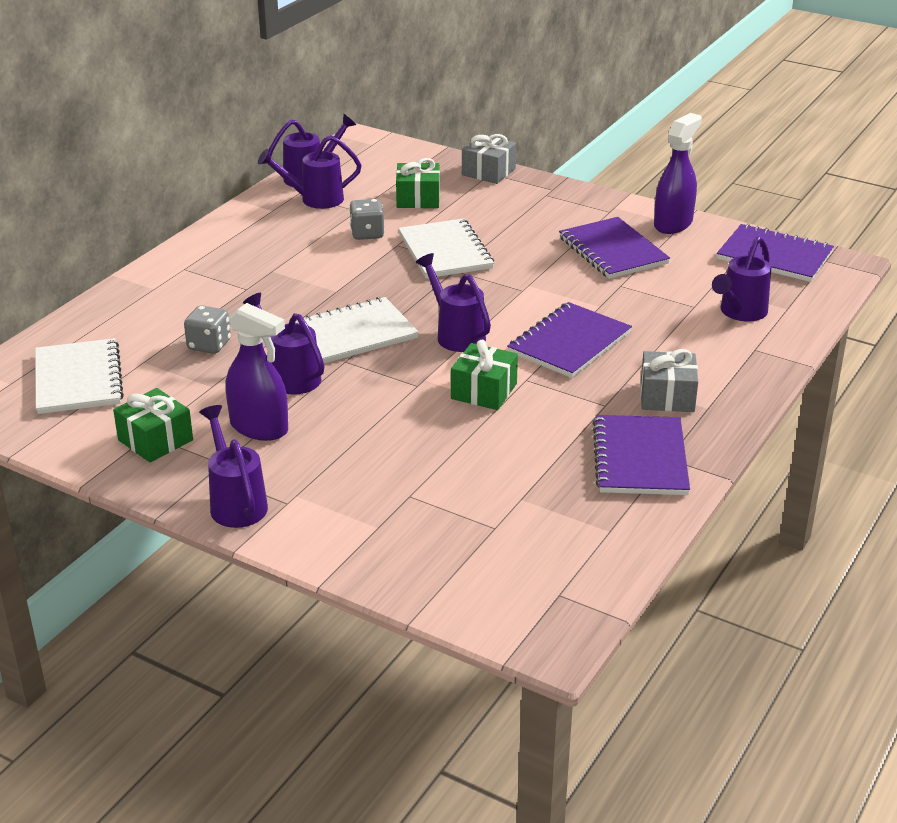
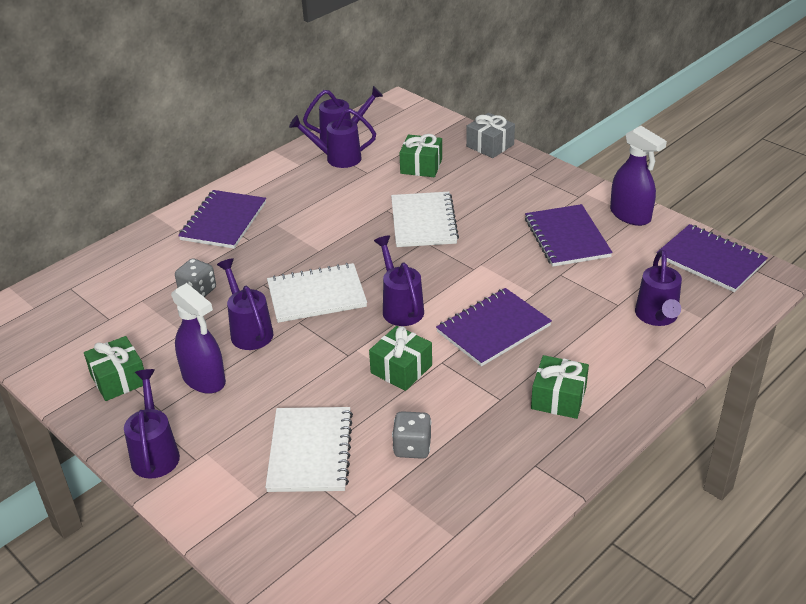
camera: 15 degrees right, 5 degrees up
(78, 379) = (85, 311): white notebook -> white notebook (310, 451)
(367, 234) = (366, 196): grey dice -> grey dice (412, 447)
(640, 458) = (510, 461): purple notebook -> purple notebook (223, 221)
(667, 396) = (558, 398): grey gift -> green gift
(673, 224) = (630, 215): purple spray bottle -> purple spray bottle turned 90 degrees clockwise
(740, 313) = (657, 317): purple watering can -> purple watering can turned 45 degrees counterclockwise

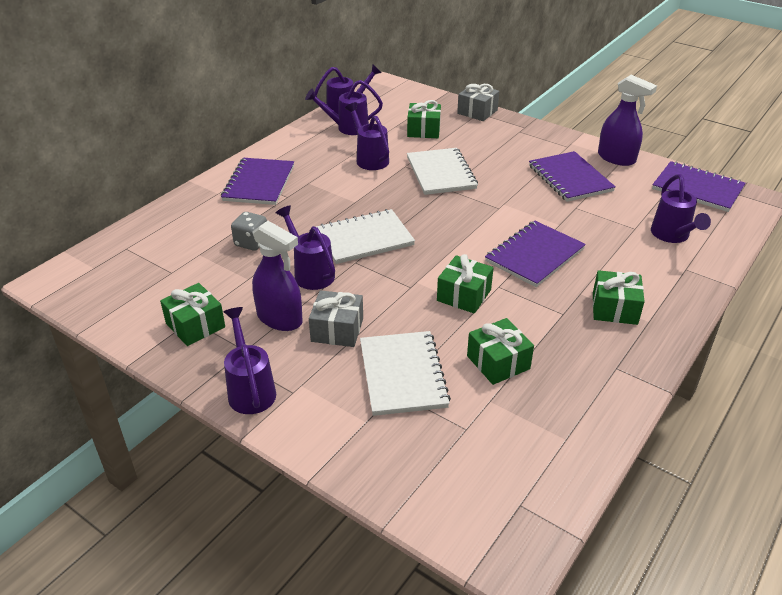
camera: 10 degrees left, 0 degrees up
(258, 396) = (337, 330): none -> grey gift
(400, 307) = (445, 243): purple watering can -> purple watering can (370, 159)
(412, 447) = (498, 362): grey dice -> green gift

